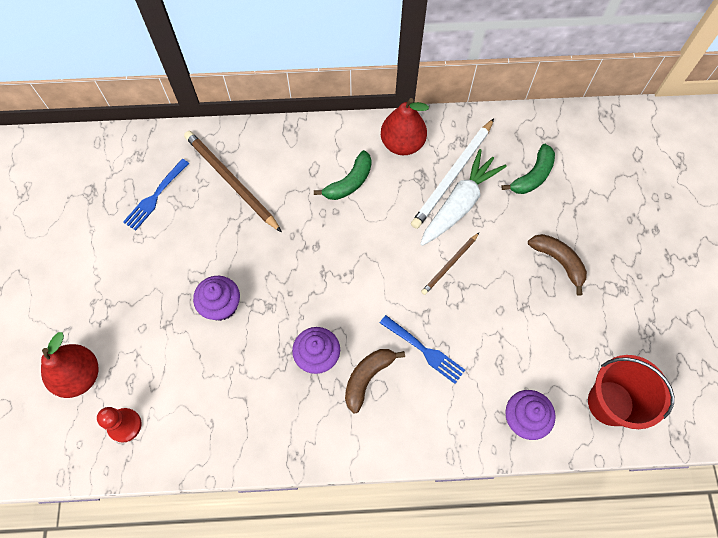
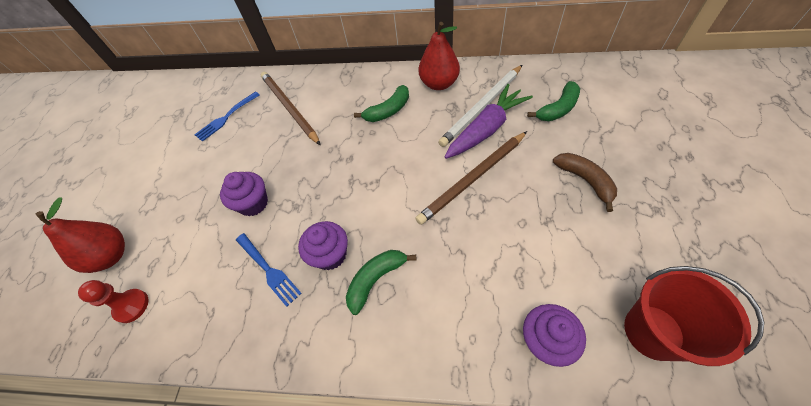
camera: 15 degrees right, 10 degrees down
(367, 378) = (376, 280): brown banana -> green banana
(423, 350) = (438, 256): blue fork -> blue fork (268, 269)
(449, 265) = (472, 179): brown pencil -> brown pencil, size x1.79
(459, 204) = (486, 129): white carrot -> purple carrot

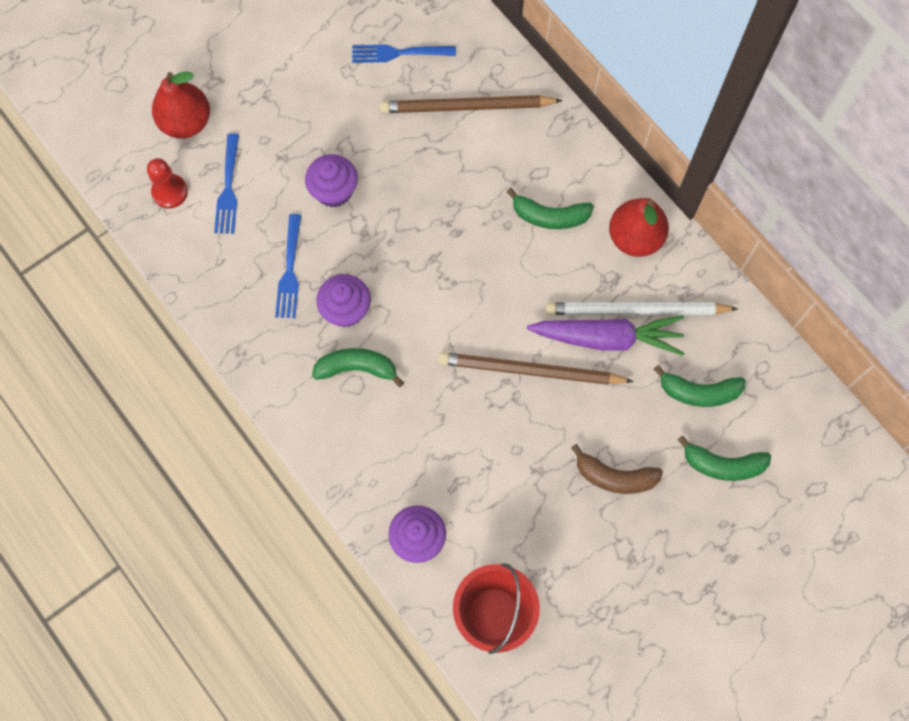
camera: 40 degrees right, 15 degrees up
(176, 264) = (228, 187): none -> blue fork
(289, 108) = (466, 107): brown pencil -> brown pencil turned 105 degrees counterclockwise
(585, 181) = (615, 477): brown banana -> brown banana turned 90 degrees clockwise
(616, 124) = (723, 465): none -> green banana

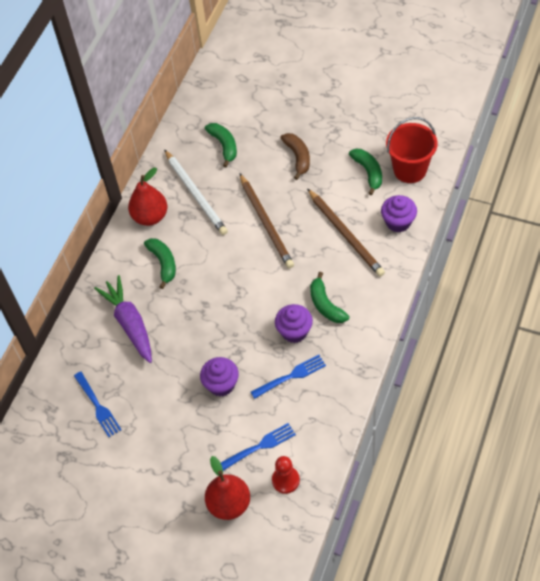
camera: 115 degrees left, 15 degrees down
(466, 107) = (115, 346): brown pencil -> brown pencil (345, 234)
(607, 338) = (221, 199): purple carrot -> purple carrot (130, 323)
(723, 465) = (257, 118): green banana -> green banana (368, 172)

